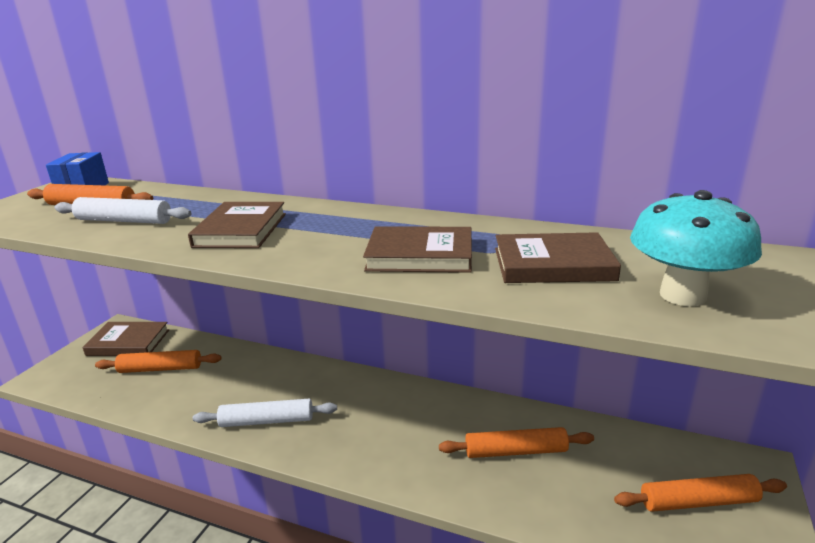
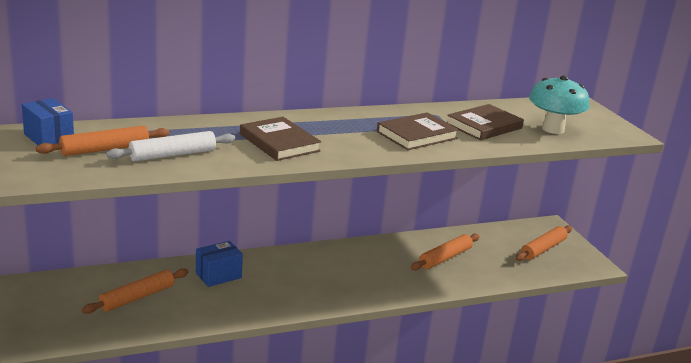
camera: 45 degrees left, 0 degrees up
(128, 342) = (65, 291): brown book -> none
(249, 373) = (218, 275): none -> blue box
(267, 421) = (282, 296): white rolling pin -> none

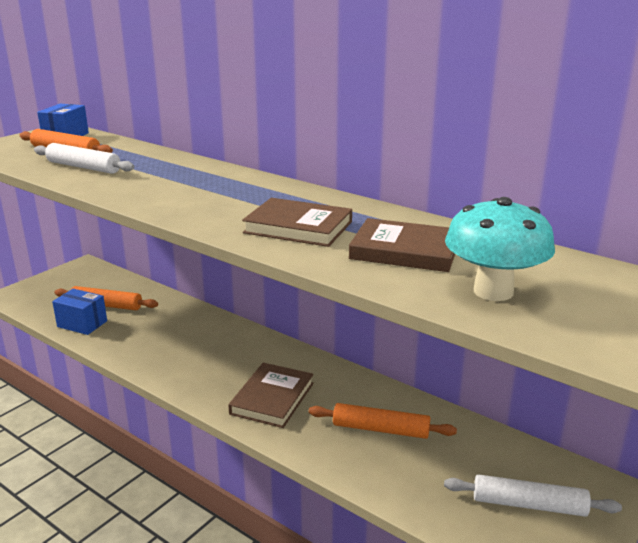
camera: 60 degrees right, 0 degrees up
(218, 275) = (178, 322): blue box -> blue box (82, 324)
(279, 143) = (169, 187): brown book -> brown book (272, 398)
(543, 249) = (529, 505): orange rolling pin -> white rolling pin

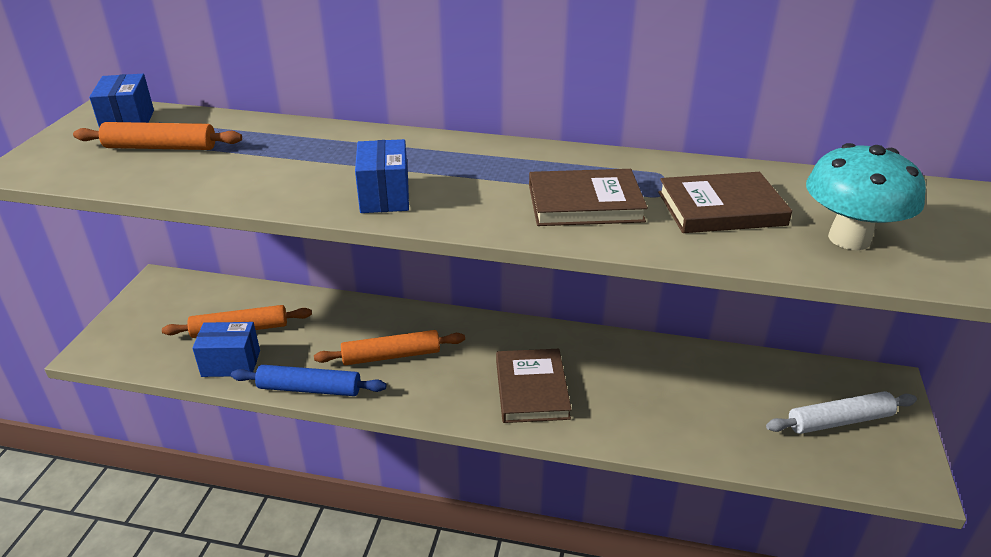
camera: 25 degrees left, 10 degrees up
(83, 167) = (220, 169): white rolling pin -> none
(116, 353) = (309, 388): none -> blue rolling pin
(163, 198) = (384, 196): none -> blue box
(381, 429) = (662, 388): orange rolling pin -> orange rolling pin (391, 355)

